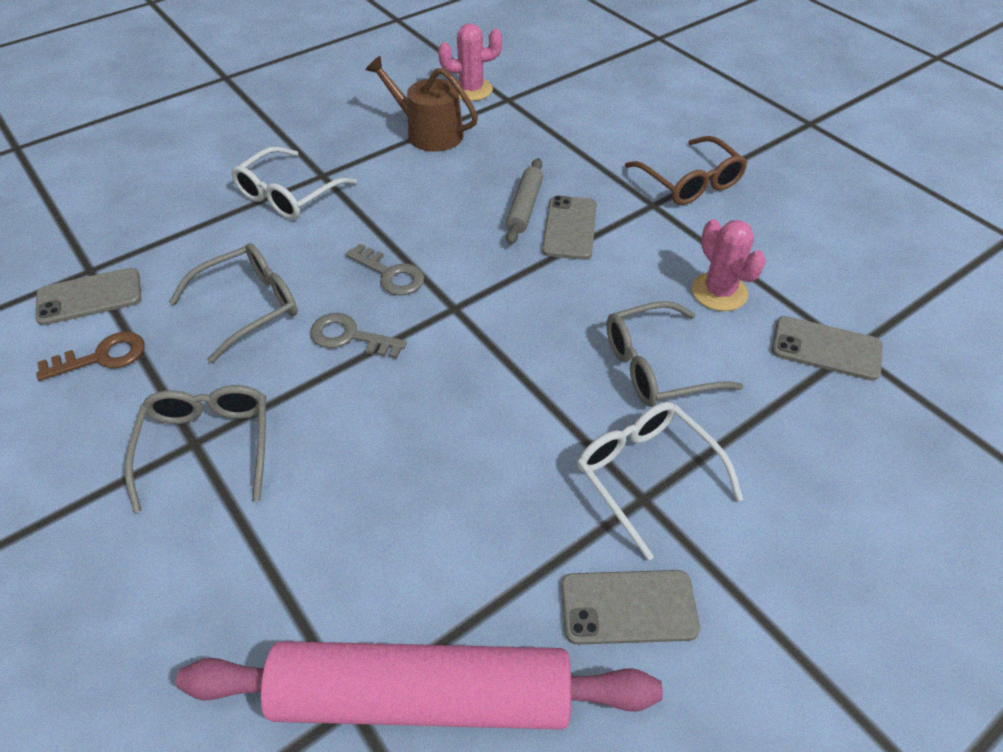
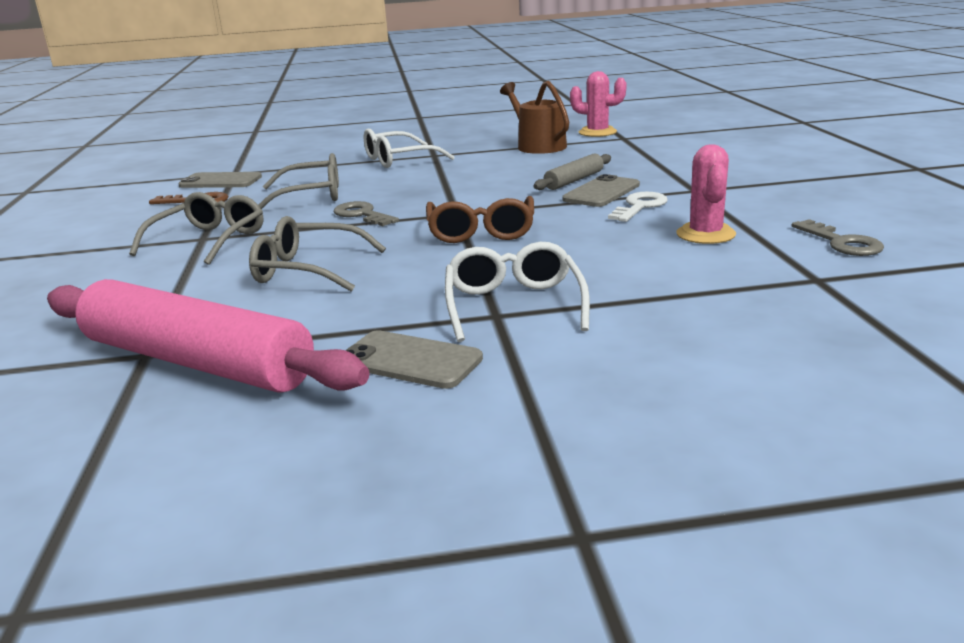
camera: 30 degrees right, 25 degrees down
(390, 274) = (427, 195): grey key -> grey key (841, 242)
(626, 251) = (639, 207): none -> white key
(656, 367) = (594, 259): grey glasses -> grey glasses (307, 270)
(690, 182) = (746, 184): brown glasses -> brown glasses (481, 232)
(826, 348) = (785, 274): grey phone -> none

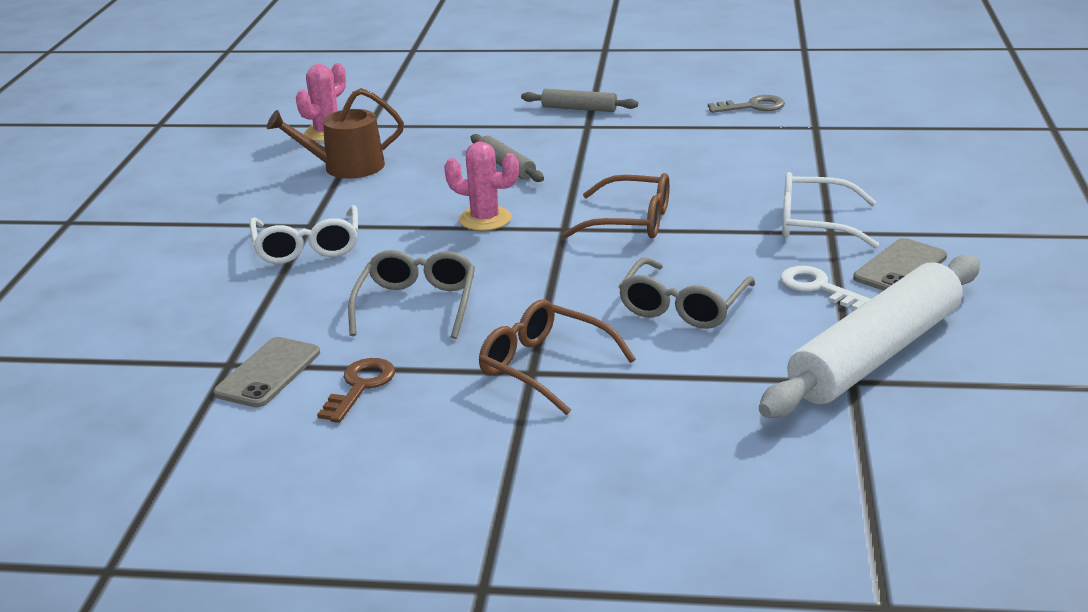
camera: 75 degrees left, 5 degrees up
(196, 362) = (875, 354): pink rolling pin -> white rolling pin
(209, 240) = (544, 367): grey glasses -> brown glasses
(362, 215) = (525, 276): grey key -> none
(601, 192) = (558, 160): grey phone -> none
(639, 207) = (615, 152): white key -> white key (818, 288)
(705, 234) = (705, 141): pink cactus -> pink cactus (485, 219)
(735, 182) = (579, 109): none -> grey rolling pin

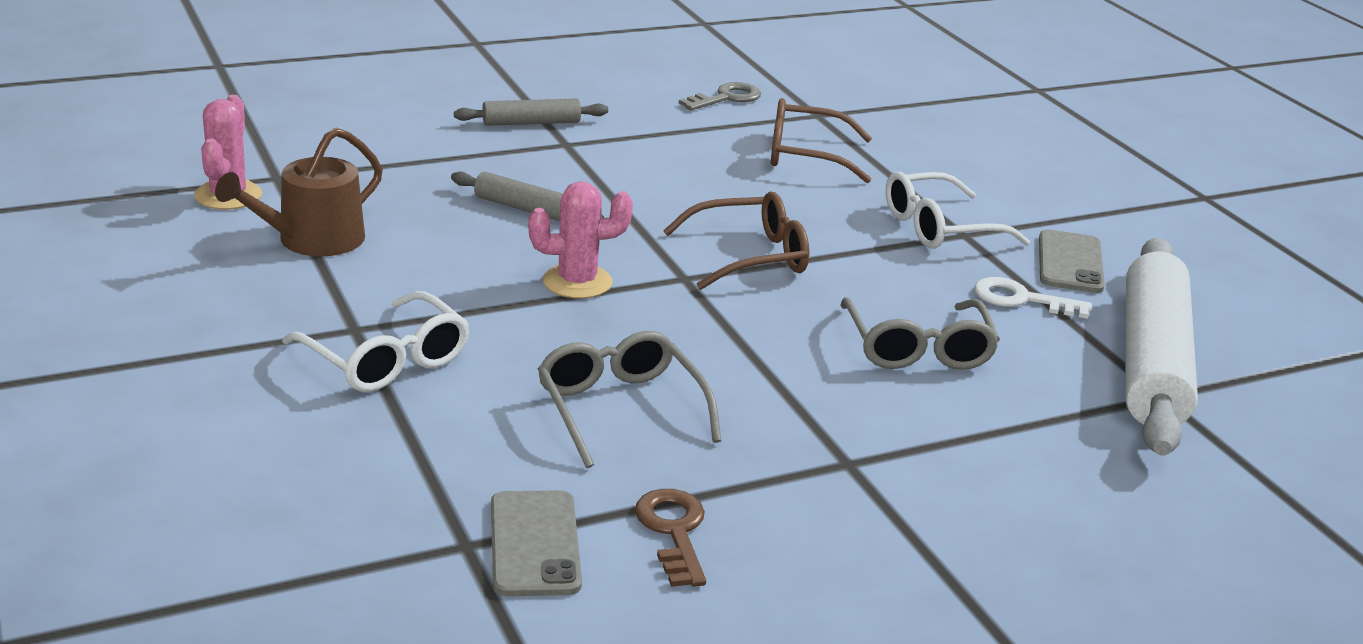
camera: 35 degrees left, 0 degrees up
(544, 367) = (855, 453): brown glasses -> brown glasses (805, 155)

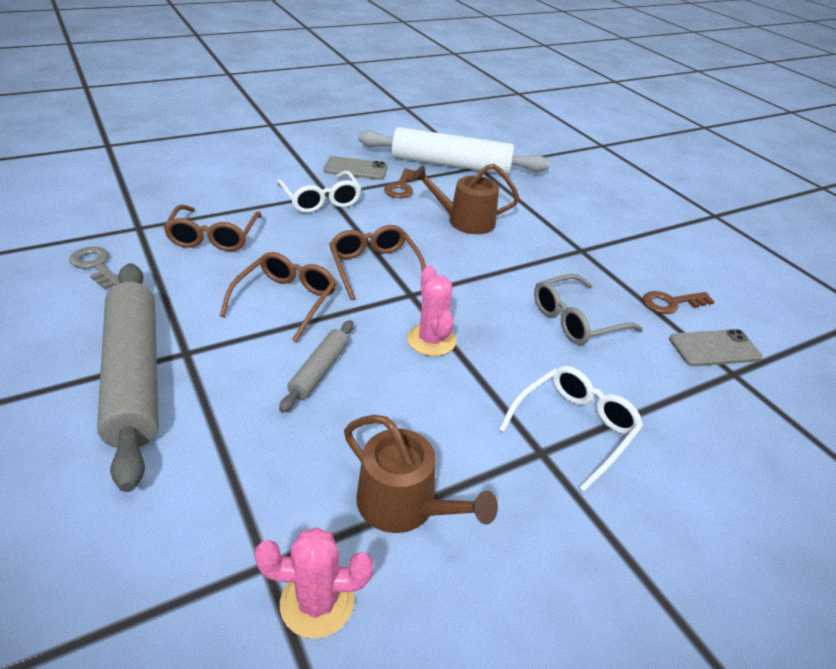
camera: 95 degrees left, 10 degrees up
(531, 123) = (134, 376): grey rolling pin -> grey rolling pin, size x2.13
(663, 195) = (286, 300): none -> brown glasses
(918, 349) = (465, 221): grey glasses -> brown watering can
(1022, 299) = (401, 187): white key -> brown key

